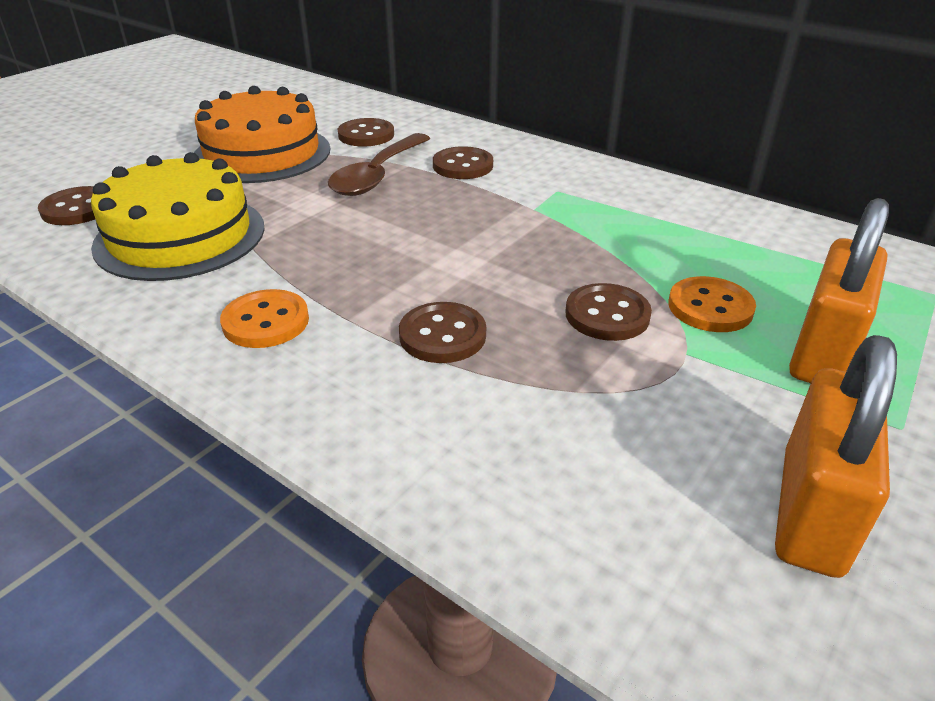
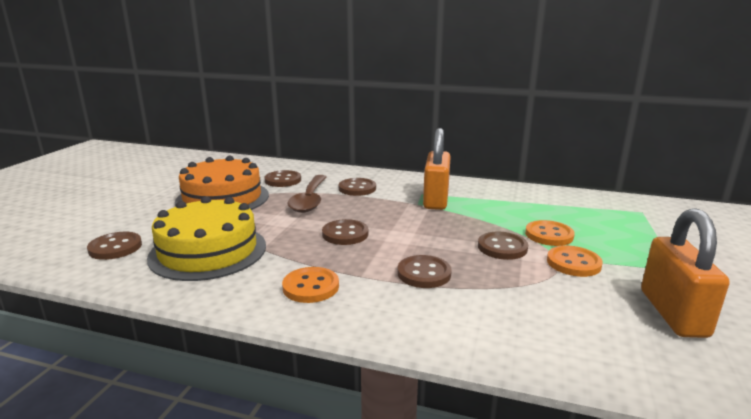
camera: 20 degrees left, 15 degrees down
(382, 243) = (345, 234): none -> brown button
(708, 370) = (573, 263): none -> orange button
(823, 352) = (617, 245): orange padlock -> orange padlock (436, 199)

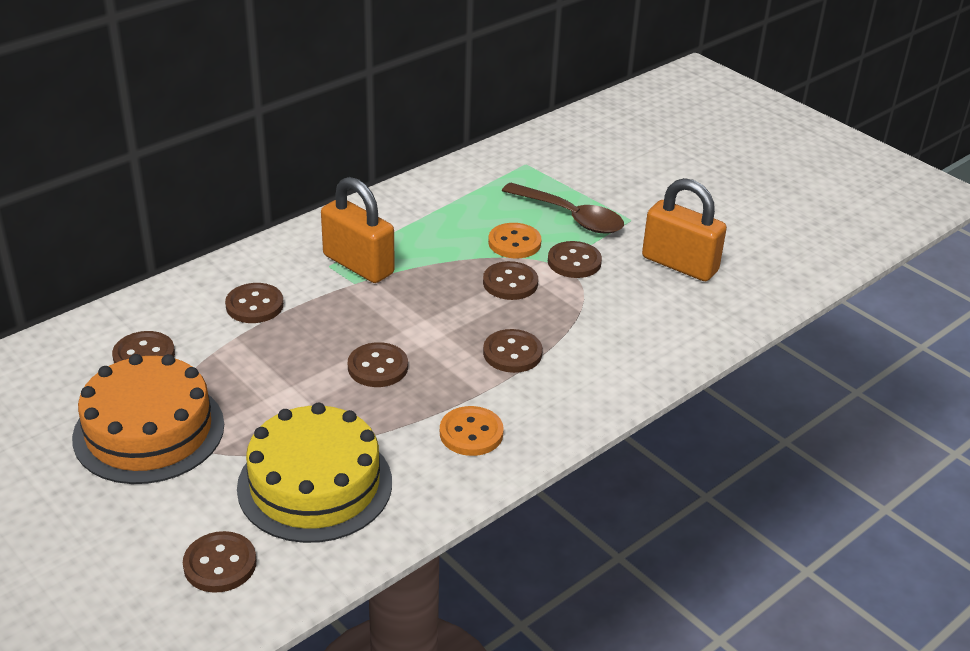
camera: 60 degrees left, 15 degrees up
(309, 200) = (247, 357): brown spoon -> brown spoon (571, 217)
(573, 263) = (574, 262): orange button -> brown button

